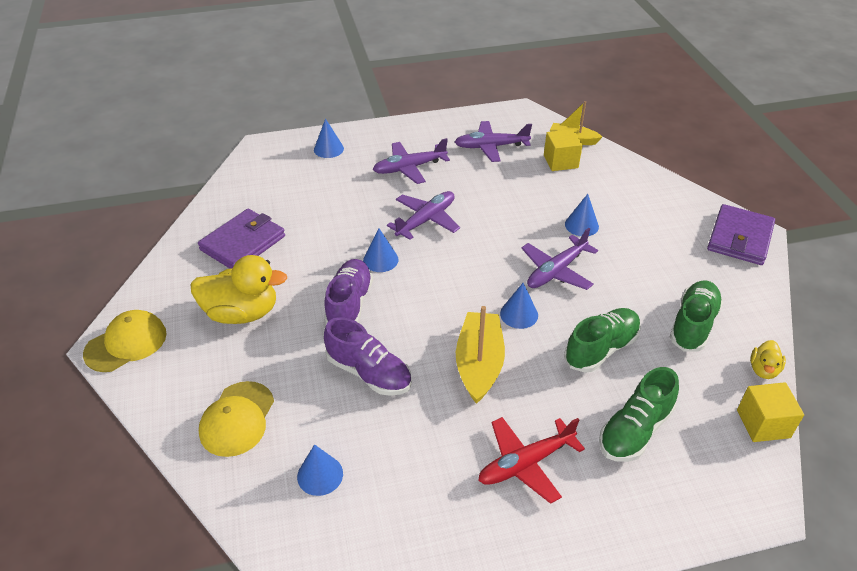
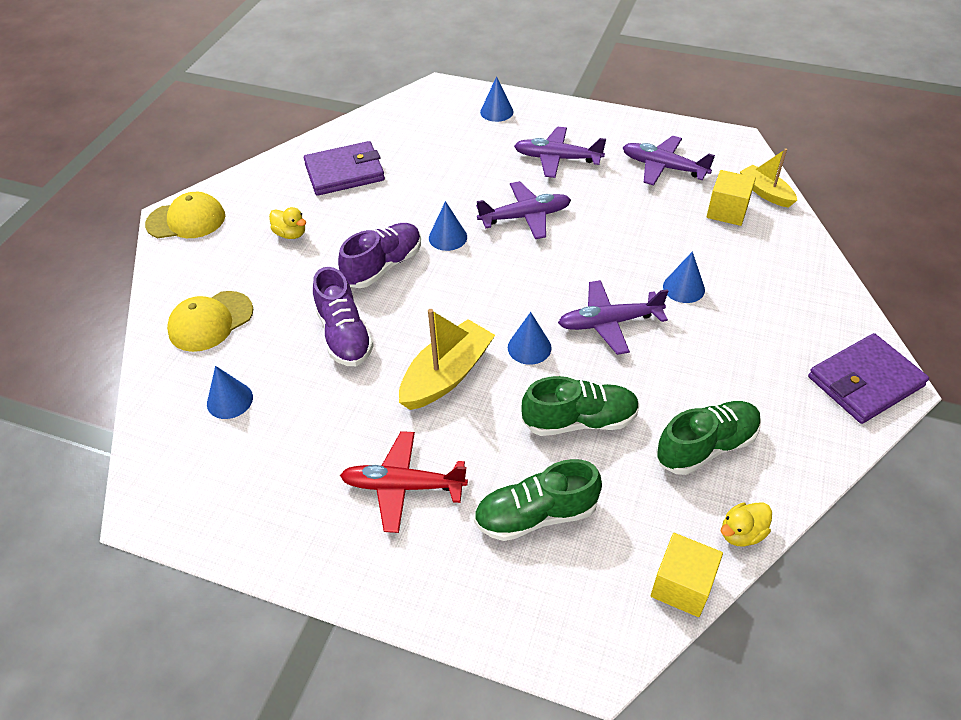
camera: 35 degrees right, 5 degrees up
(242, 313) = (291, 234): yellow duck -> yellow duck, size x0.49

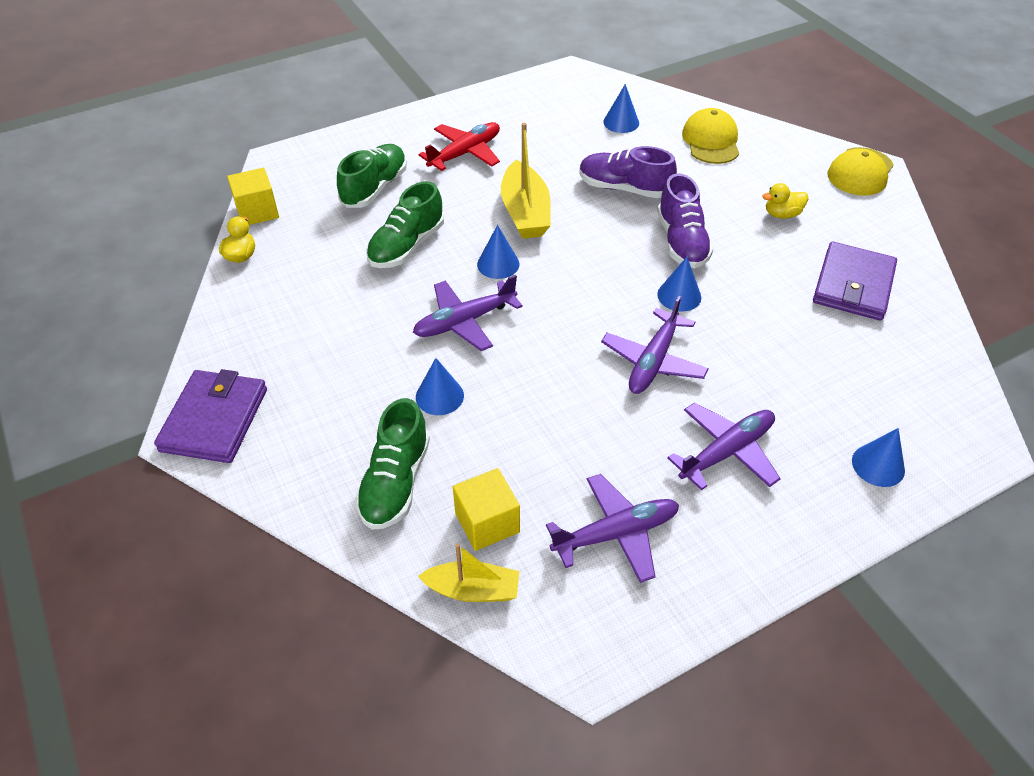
camera: 130 degrees right, 0 degrees up
(609, 323) = (465, 321): purple plane -> purple plane turned 150 degrees counterclockwise
(706, 446) = (305, 287): green shoe -> green shoe (395, 482)

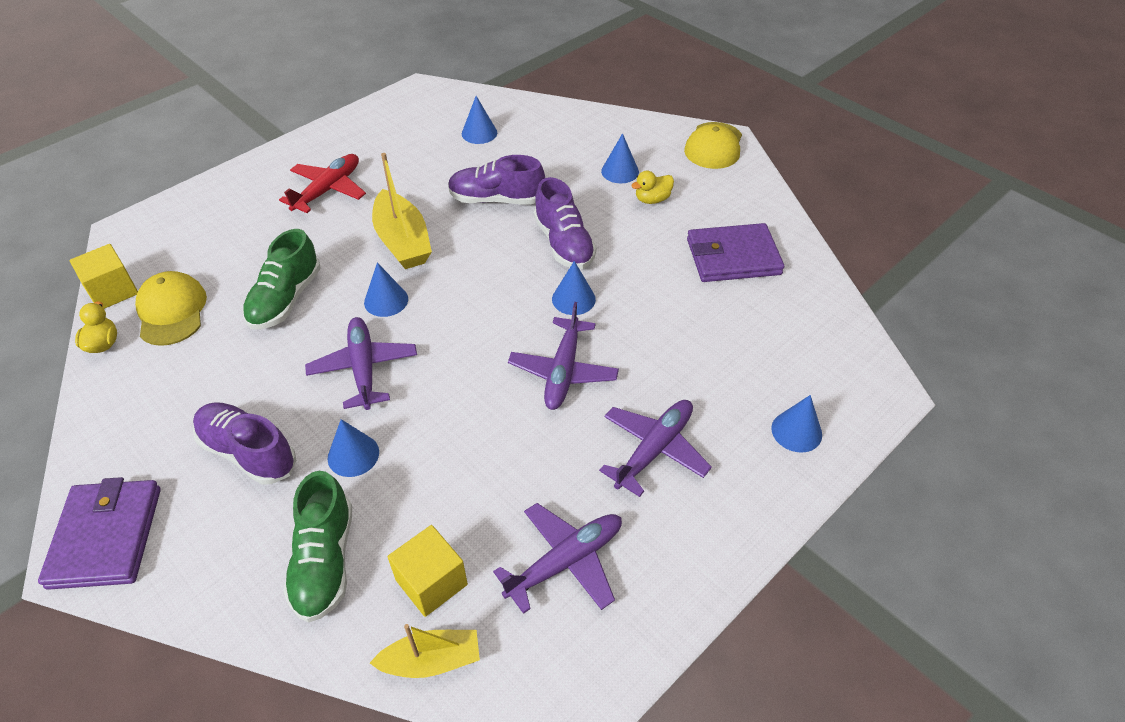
camera: 15 degrees left, 0 degrees up
(347, 374) = (248, 452): none -> purple shoe
(375, 188) = (239, 243): green shoe -> none
(465, 321) = (363, 368): purple plane -> purple plane turned 120 degrees clockwise
(711, 141) = (570, 138): yellow cap -> yellow cap (172, 311)
(755, 181) = (620, 171): none -> blue cone
(853, 285) = (733, 257): purple wallet -> purple wallet turned 75 degrees clockwise

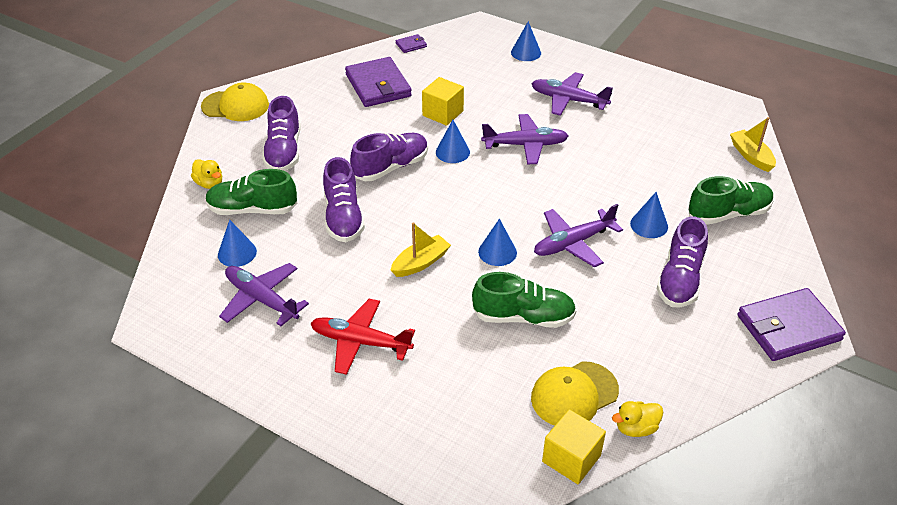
camera: 105 degrees left, 5 degrees down
(403, 241) = (420, 263): yellow boat -> yellow boat, size x0.64
(431, 582) = (709, 167): yellow cube -> yellow cube (443, 113)
(535, 145) = (252, 209): none -> green shoe
(565, 562) = (663, 121): purple plane -> purple plane (262, 299)
(620, 171) = (284, 152): blue cone -> purple shoe
(652, 199) = (319, 129): yellow duck -> yellow duck (209, 184)
(830, 303) = (411, 45): none -> purple wallet

